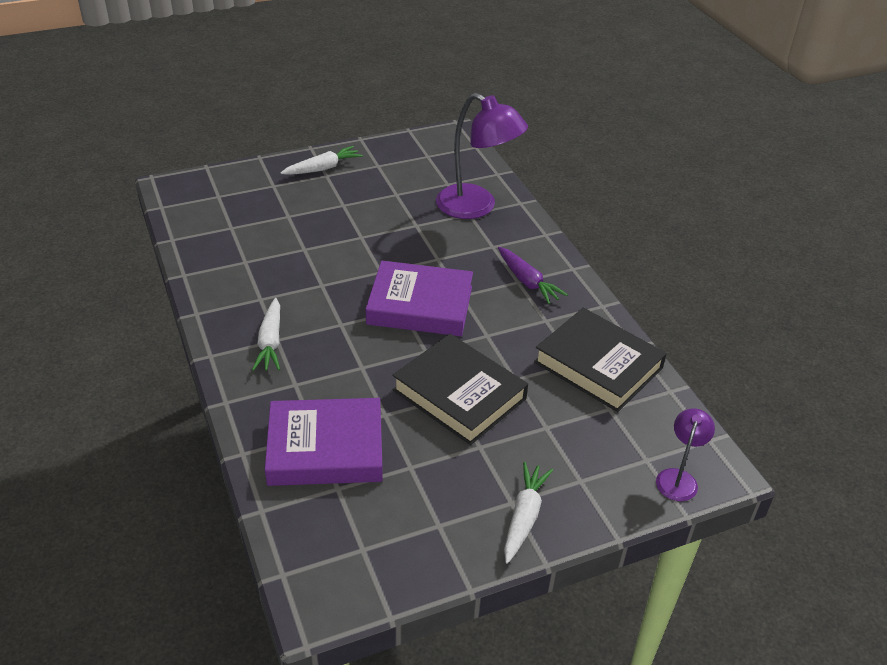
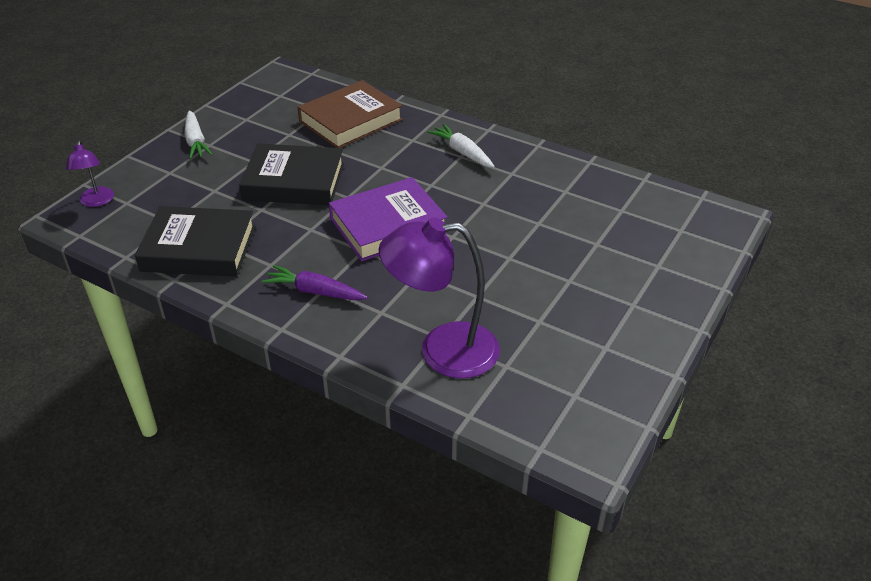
camera: 145 degrees right, 0 degrees up
(322, 168) = (648, 310): white carrot -> none
(325, 448) = (351, 121): purple book -> brown book

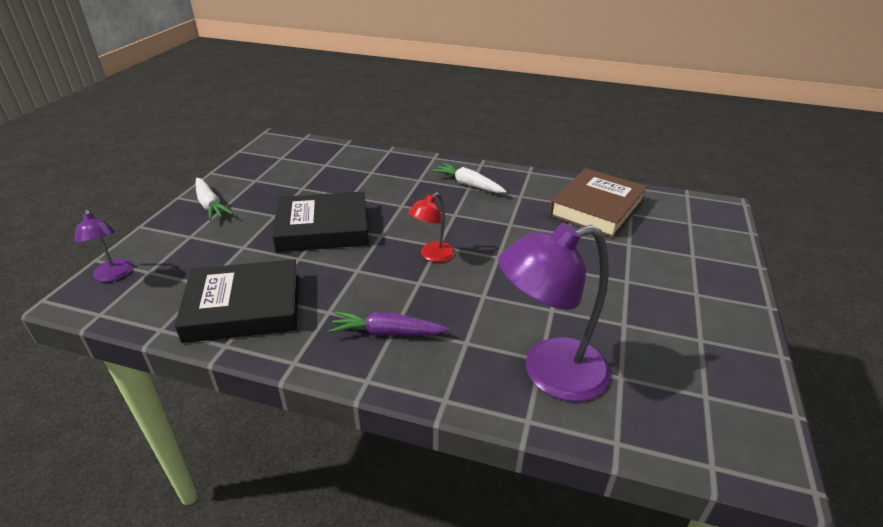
camera: 15 degrees left, 5 degrees down
(351, 121) = (356, 171): brown book -> brown book (597, 208)
(388, 225) = (432, 255): purple book -> red lamp

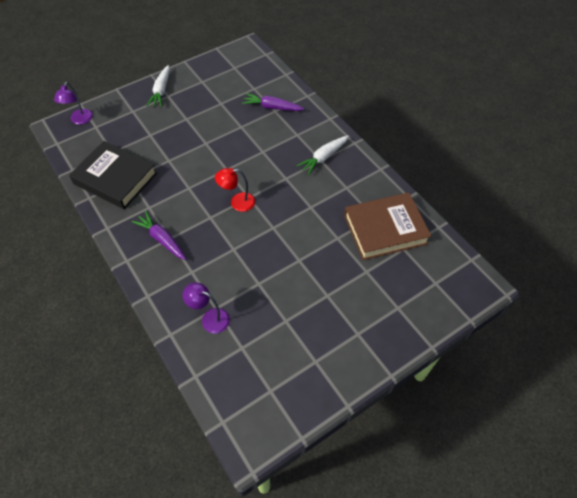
camera: 40 degrees right, 20 degrees up
(323, 228) = (201, 144): black book -> none
(365, 170) = (272, 107): none -> purple carrot
(468, 184) = (323, 157): white carrot -> white carrot turned 120 degrees counterclockwise
(549, 372) = (210, 318): purple lamp -> purple lamp, size x0.51

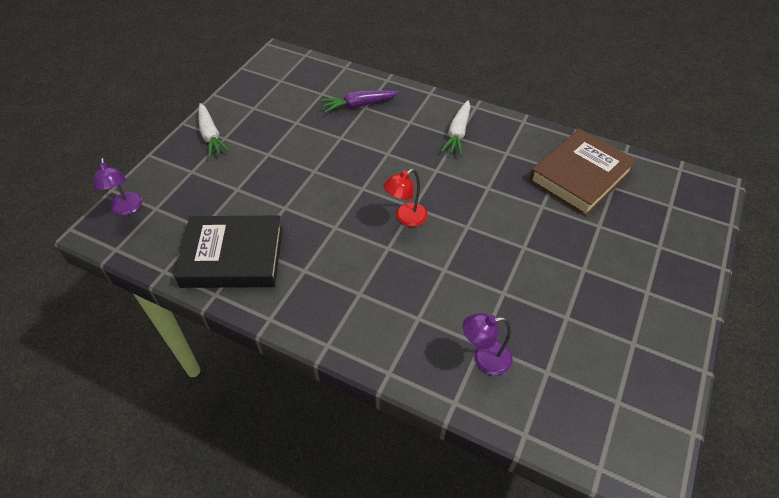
camera: 30 degrees left, 5 degrees down
(162, 239) = (352, 299): purple carrot -> none

